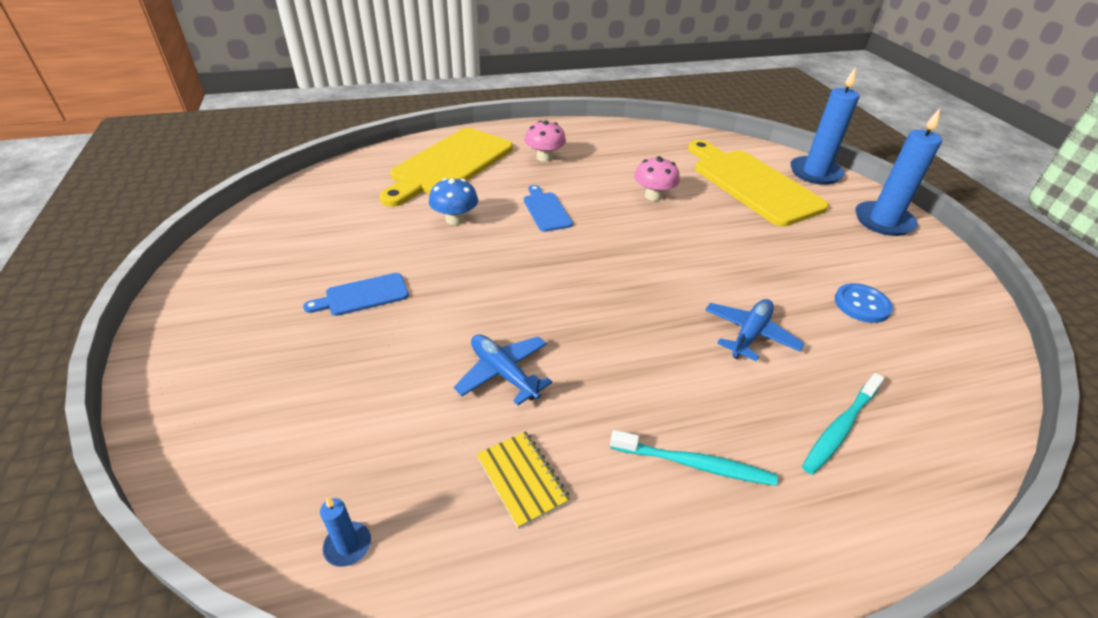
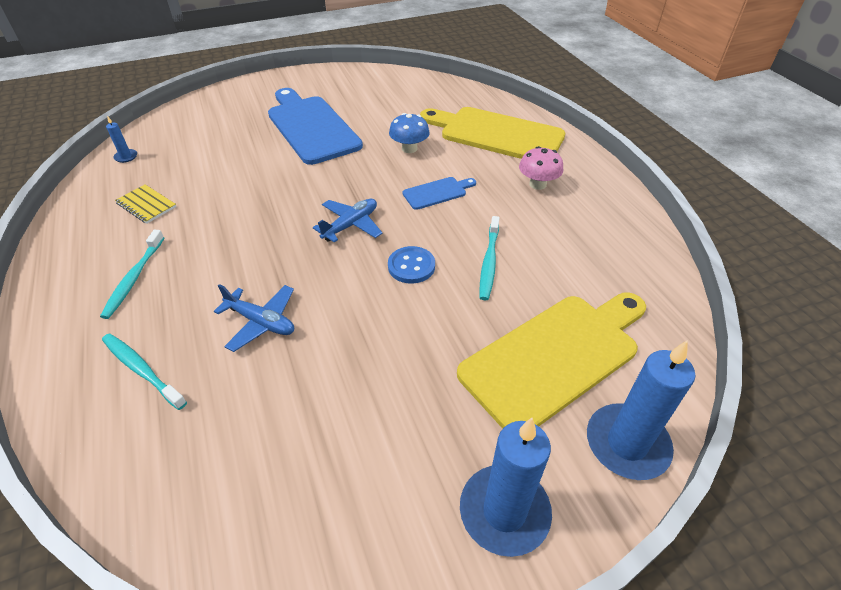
camera: 85 degrees right, 5 degrees up
(363, 295) = (311, 127): blue cutting board -> blue cutting board, size x2.19
(503, 373) = (232, 190): blue plane -> blue plane (351, 225)
(522, 479) = (146, 205): yellow notebook -> yellow notebook turned 75 degrees clockwise
(653, 196) = (489, 263): pink mushroom -> turquoise toothbrush
(861, 305) = (305, 429): blue button -> blue button (411, 266)

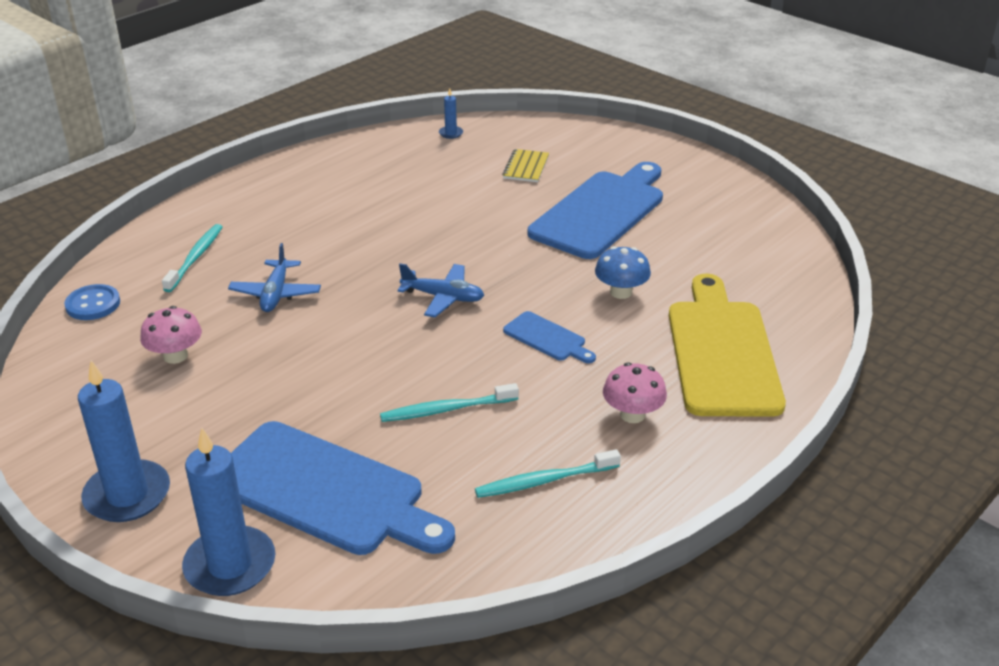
camera: 65 degrees right, 10 degrees down
(134, 279) = (291, 210): turquoise toothbrush -> turquoise toothbrush (543, 481)
(146, 205) = (388, 174): yellow notebook -> yellow notebook (526, 167)
(302, 423) = (175, 356): none -> pink mushroom
(411, 266) = (404, 356): blue button -> blue button (93, 304)
(554, 356) = (325, 491): yellow cutting board -> blue cutting board

